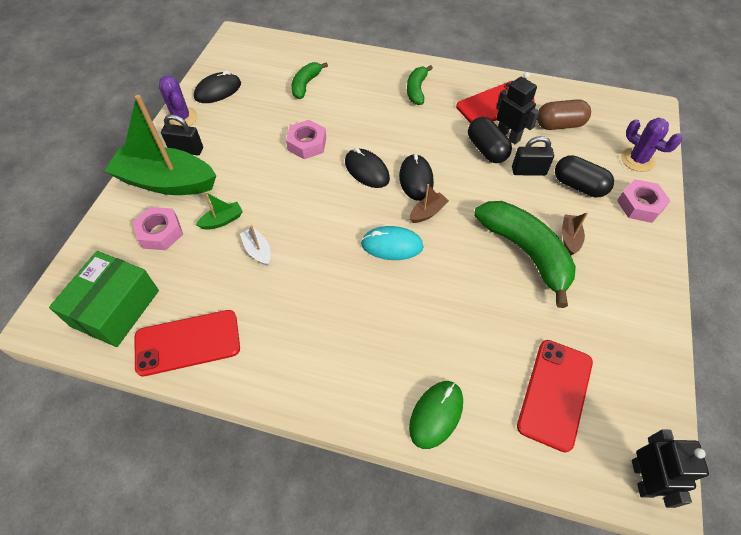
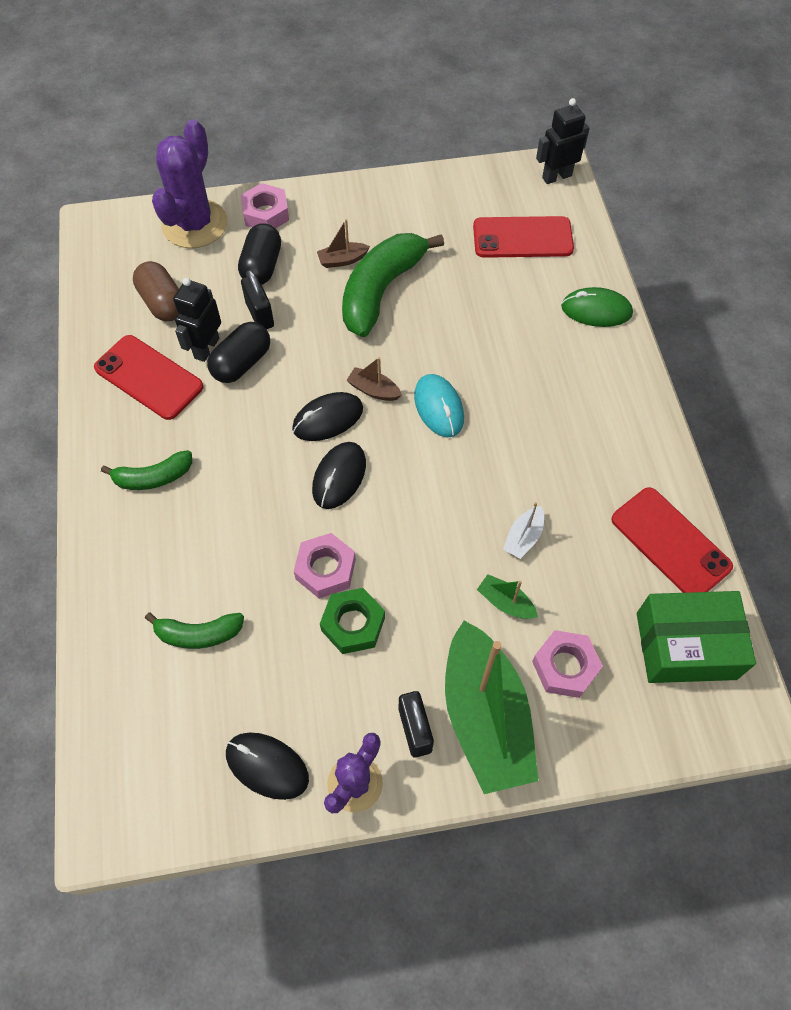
camera: 115 degrees left, 5 degrees up
(264, 145) = (353, 624): none -> green nut
(637, 160) = (195, 224): purple cactus -> purple cactus, size x1.65

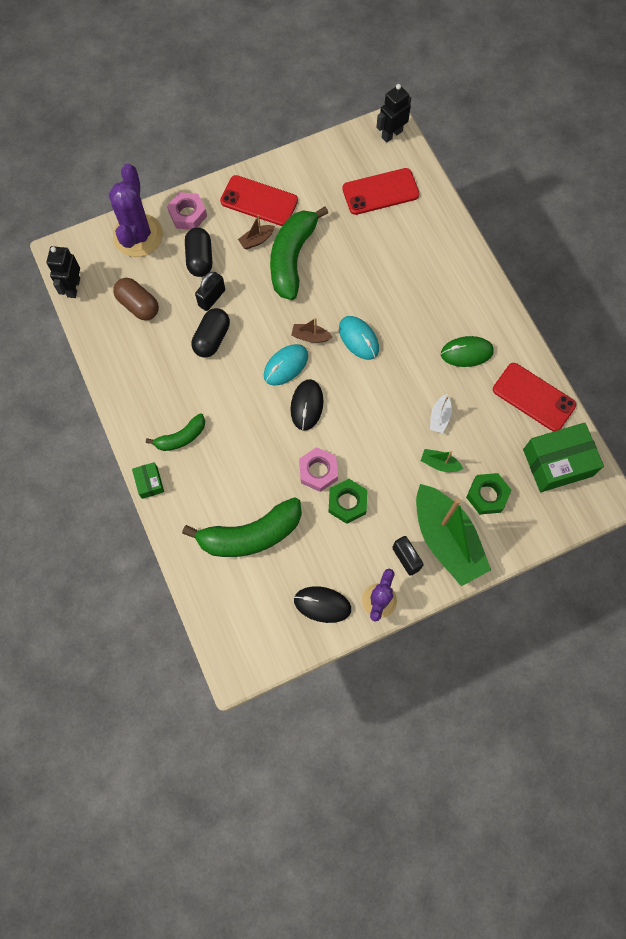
camera: 15 degrees left, 10 degrees up
(87, 526) = (149, 482): none -> green box
(149, 377) = (150, 365): red phone -> red phone (259, 201)
(198, 634) = (250, 535): green banana -> green banana, size x1.84
(206, 348) = (183, 333): black robot -> black robot (73, 287)
(260, 314) = (211, 298): black padlock -> black padlock turned 75 degrees clockwise
(328, 419) = (286, 365): black mouse -> turquoise mouse
(565, 667) = (487, 495): pink nut -> green nut
(596, 310) = (446, 238): green mouse -> green mouse (466, 352)

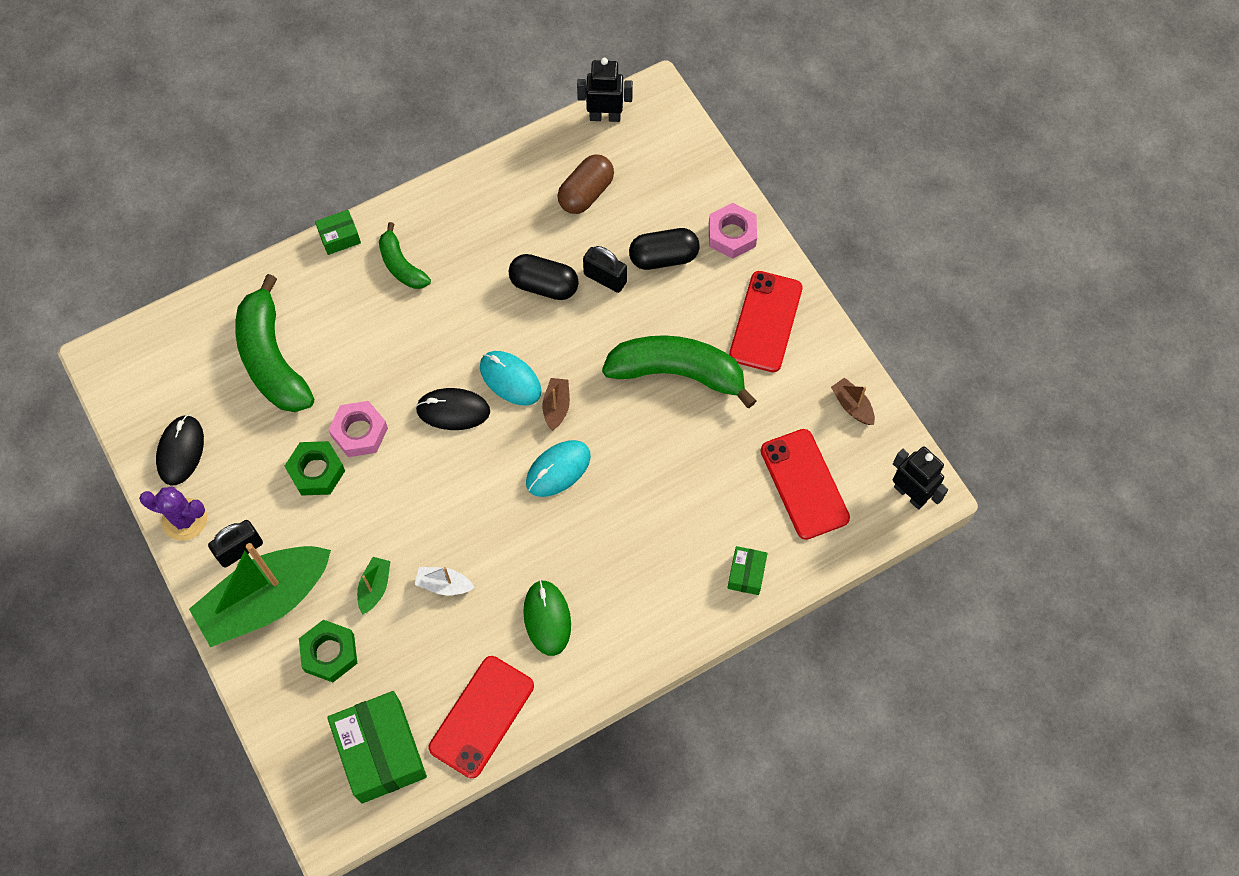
camera: 85 degrees right, 5 degrees down
(138, 235) = (691, 179): purple cactus -> none
(256, 240) = (701, 325): brown boat -> brown boat (852, 406)
(441, 231) = (746, 574): none -> green box

